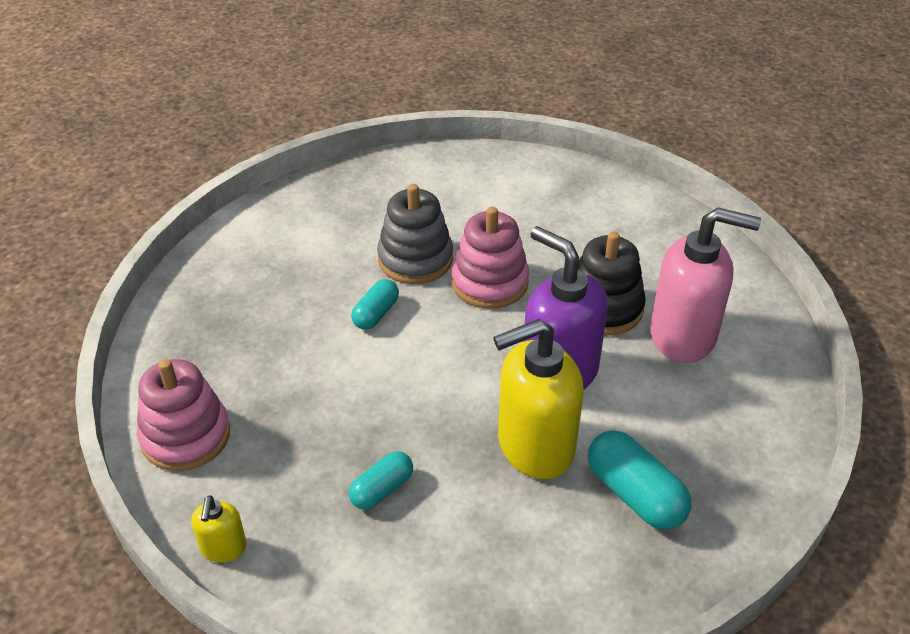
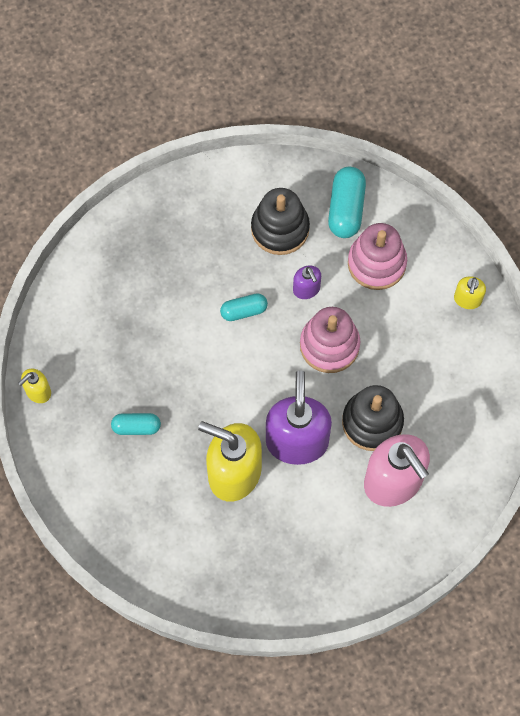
camera: 45 degrees right, 25 degrees up
(185, 436) = (76, 307): pink stacking toy -> pink stacking toy (376, 263)
(335, 236) = (280, 229): none -> black stacking toy
(415, 259) = (306, 289): grey stacking toy -> purple soap dispenser
(560, 177) = (467, 299): none -> yellow soap dispenser
(635, 494) = (251, 545): turquoise capsule -> turquoise capsule (346, 209)

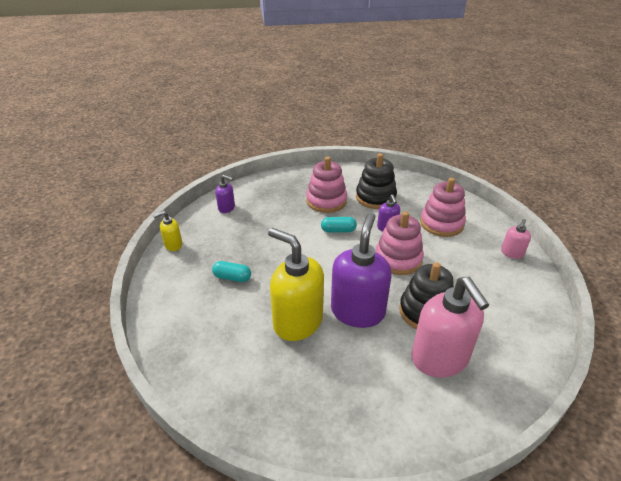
camera: 15 degrees right, 30 degrees down
(78, 303) = (226, 208): none -> purple soap dispenser
(212, 253) = (326, 201): none -> pink stacking toy
(346, 209) = (423, 196): turquoise capsule -> none
(467, 299) = (512, 253): yellow soap dispenser -> pink soap dispenser

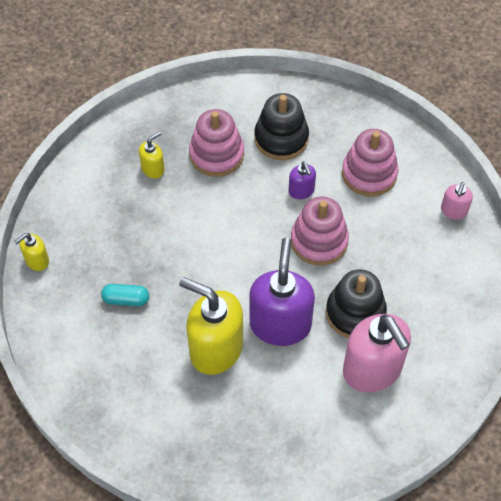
camera: 10 degrees left, 20 degrees up
(226, 208) = (86, 187): purple soap dispenser -> none
(278, 203) = (153, 169): none -> yellow soap dispenser
(338, 230) = (240, 205): turquoise capsule -> none

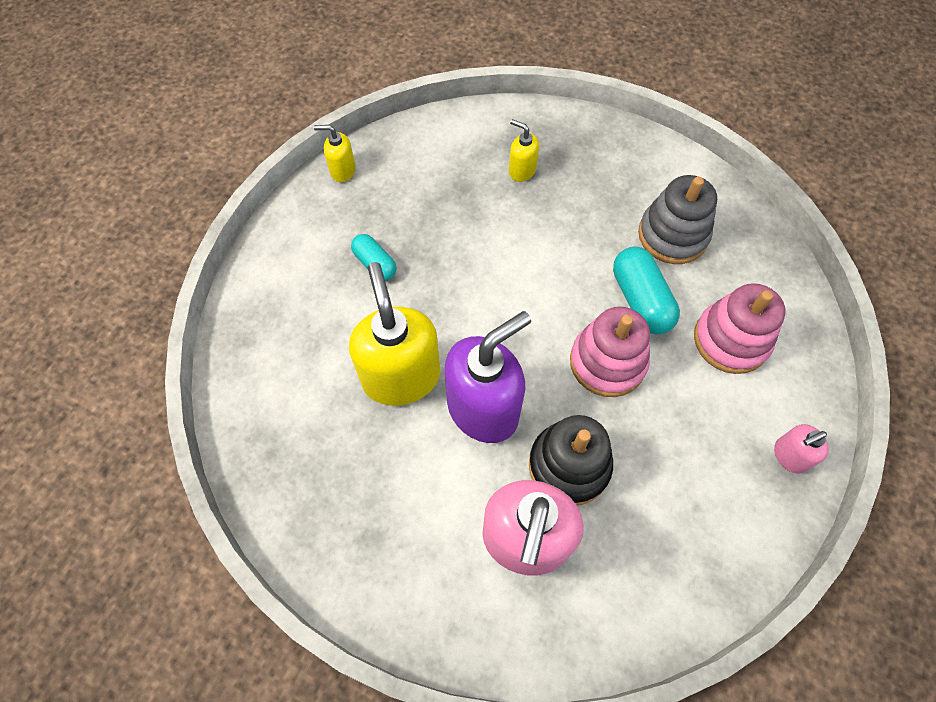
camera: 45 degrees right, 5 degrees up
(153, 169) = (521, 170): yellow soap dispenser -> yellow soap dispenser turned 150 degrees counterclockwise
(216, 154) = (593, 202): pink stacking toy -> none
(281, 138) = (672, 235): black stacking toy -> grey stacking toy
(301, 191) = (640, 300): purple soap dispenser -> turquoise capsule

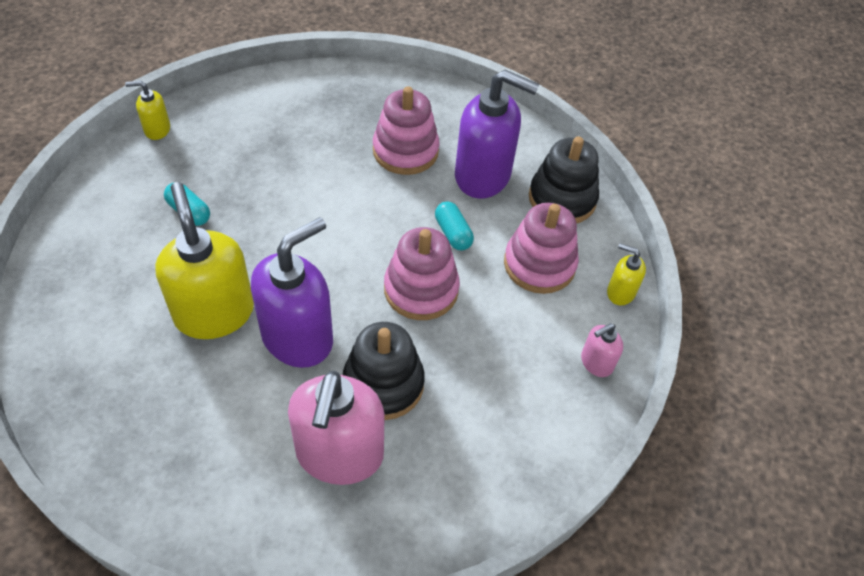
camera: 10 degrees left, 10 degrees down
(521, 170) = (337, 124): yellow soap dispenser -> yellow soap dispenser (620, 292)
(592, 203) = (405, 151): none -> pink stacking toy
(640, 300) = (453, 233): turquoise capsule -> turquoise capsule, size x0.62
(672, 235) = (483, 176): grey stacking toy -> purple soap dispenser
(755, 265) = (562, 199): none -> black stacking toy

